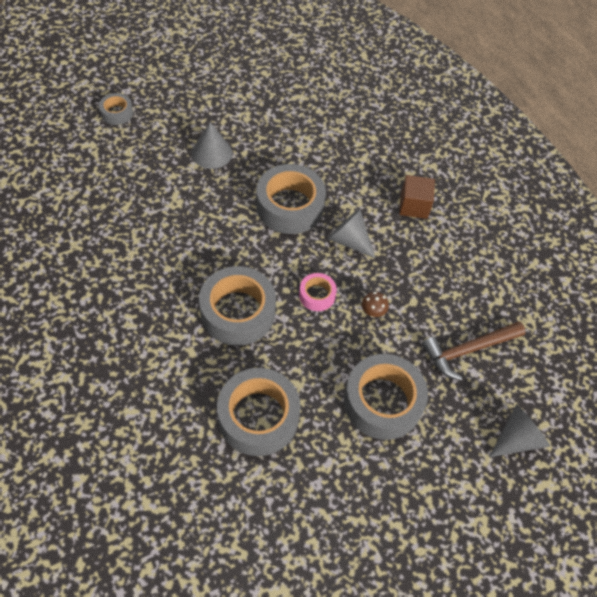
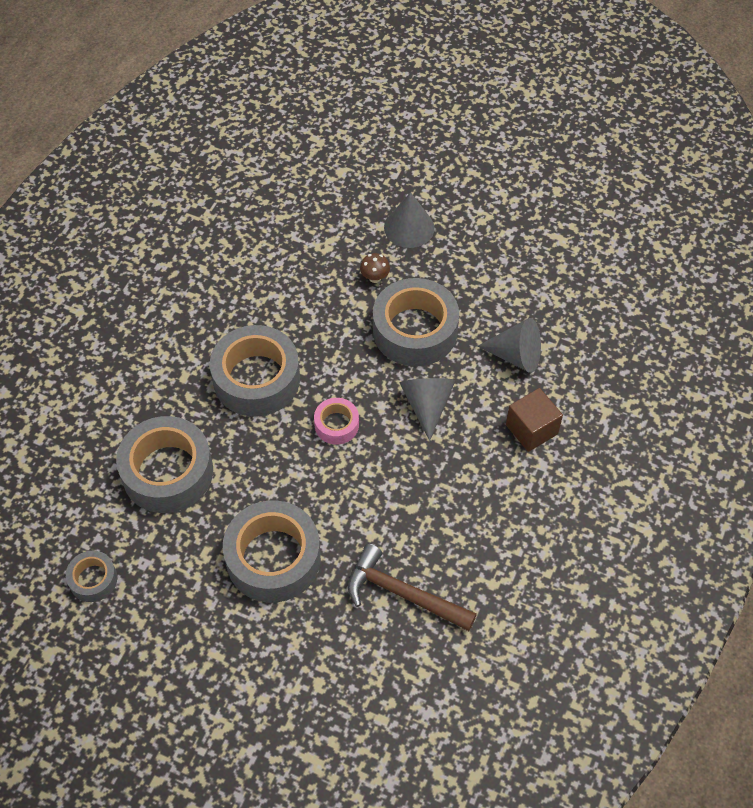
camera: 55 degrees right, 0 degrees up
(117, 113) = (374, 129): grey tape -> grey tape (93, 579)
(373, 312) = (364, 482): brown mushroom -> brown mushroom (375, 277)
(517, 438) = (342, 702): grey cone -> grey cone (516, 356)

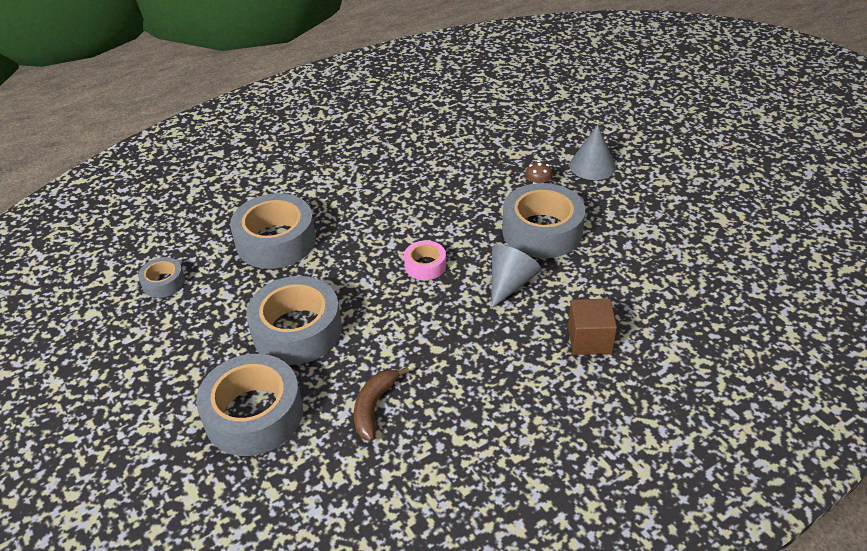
camera: 35 degrees right, 15 degrees down
(256, 379) = (391, 212): grey tape -> grey tape (254, 414)
(402, 594) = (374, 407): brown hammer -> brown banana
(516, 356) = (617, 282): grey cone -> none

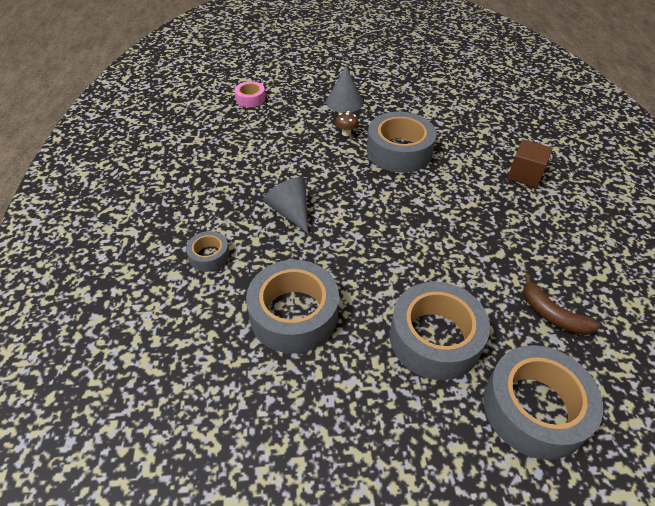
camera: 65 degrees left, 5 degrees up
(163, 282) = (292, 440): grey tape -> grey tape (209, 256)
(425, 265) = (398, 224): pink tape -> pink tape (250, 99)
(510, 283) = (447, 188): grey cone -> grey cone (290, 212)

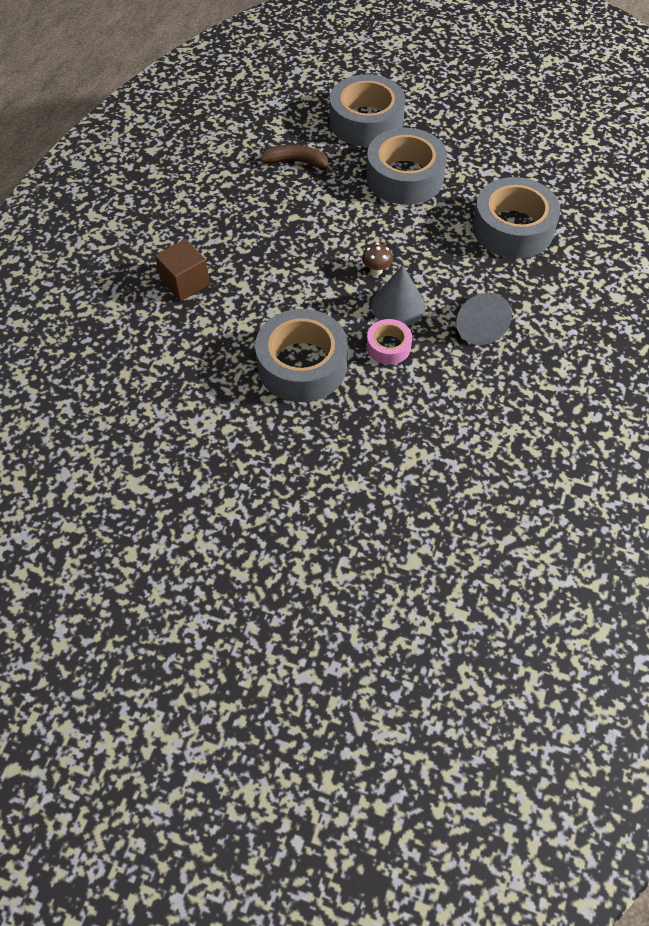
camera: 155 degrees left, 10 degrees up
(209, 256) = (579, 305): grey tape -> none
(250, 99) = (463, 550): pink tape -> pink tape (388, 346)
(344, 102) = (318, 486): grey cone -> grey cone (398, 305)
(346, 133) = (351, 420): brown mushroom -> brown mushroom (376, 270)
(552, 315) = (297, 162): brown banana -> brown banana turned 60 degrees counterclockwise

